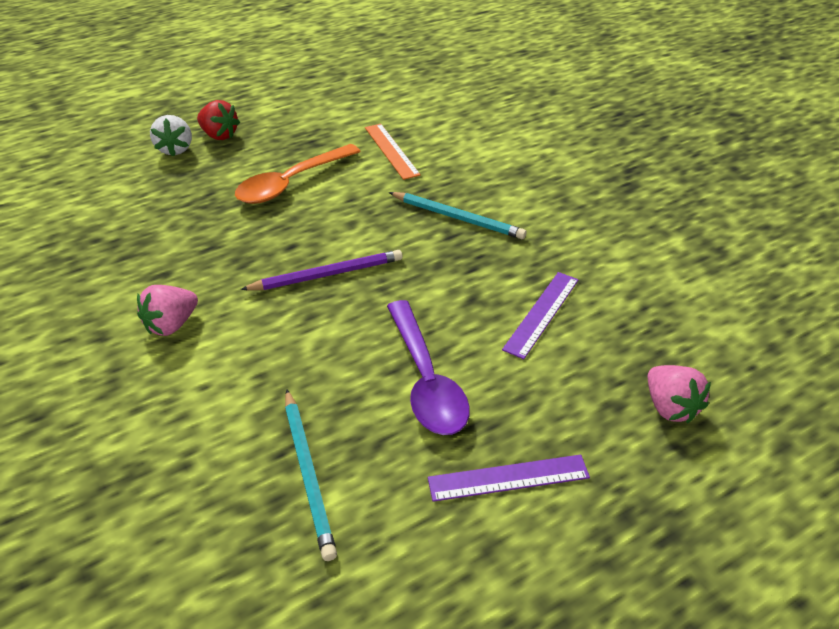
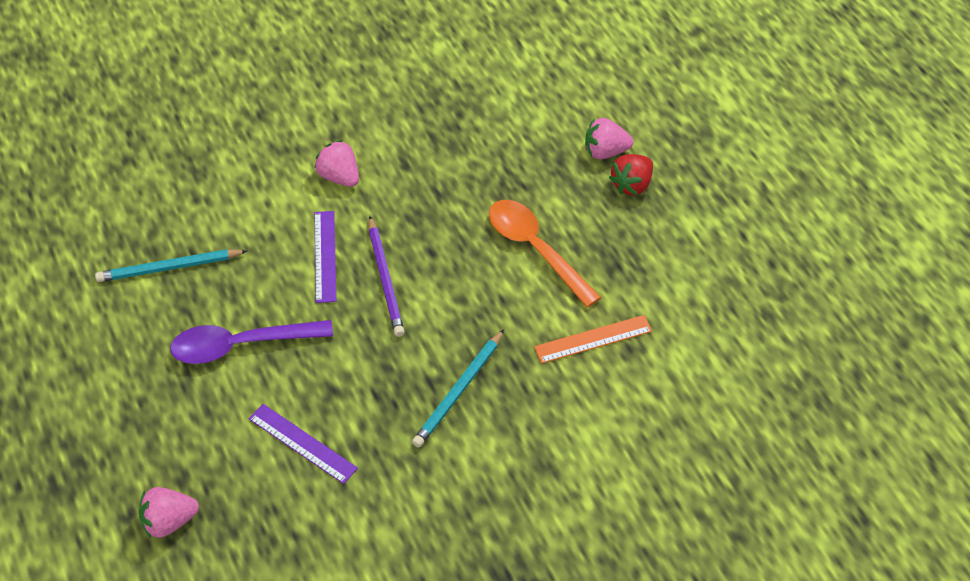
camera: 95 degrees right, 10 degrees up
(175, 149) = (605, 152): white strawberry -> pink strawberry
(508, 478) = (132, 390): purple ruler -> purple ruler (325, 256)

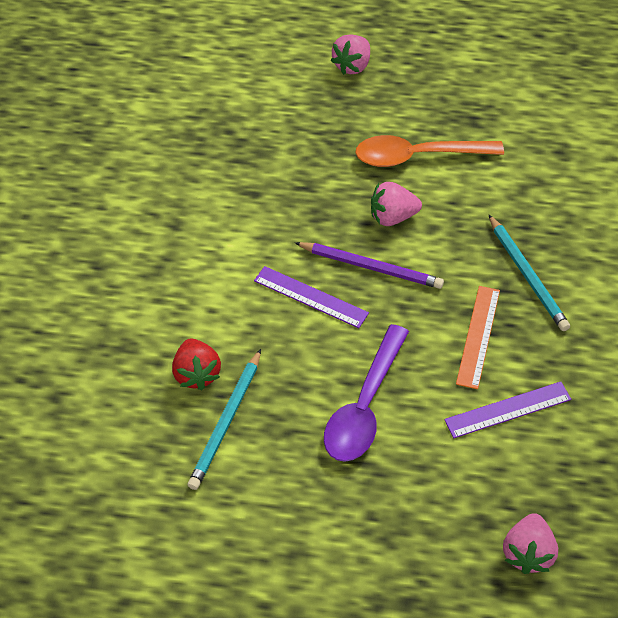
camera: 55 degrees left, 0 degrees up
(339, 177) = (227, 244): pink strawberry -> pink strawberry (392, 217)
(593, 339) = (535, 168): orange ruler -> orange ruler (478, 336)
(632, 185) = (399, 68): red strawberry -> red strawberry (197, 374)

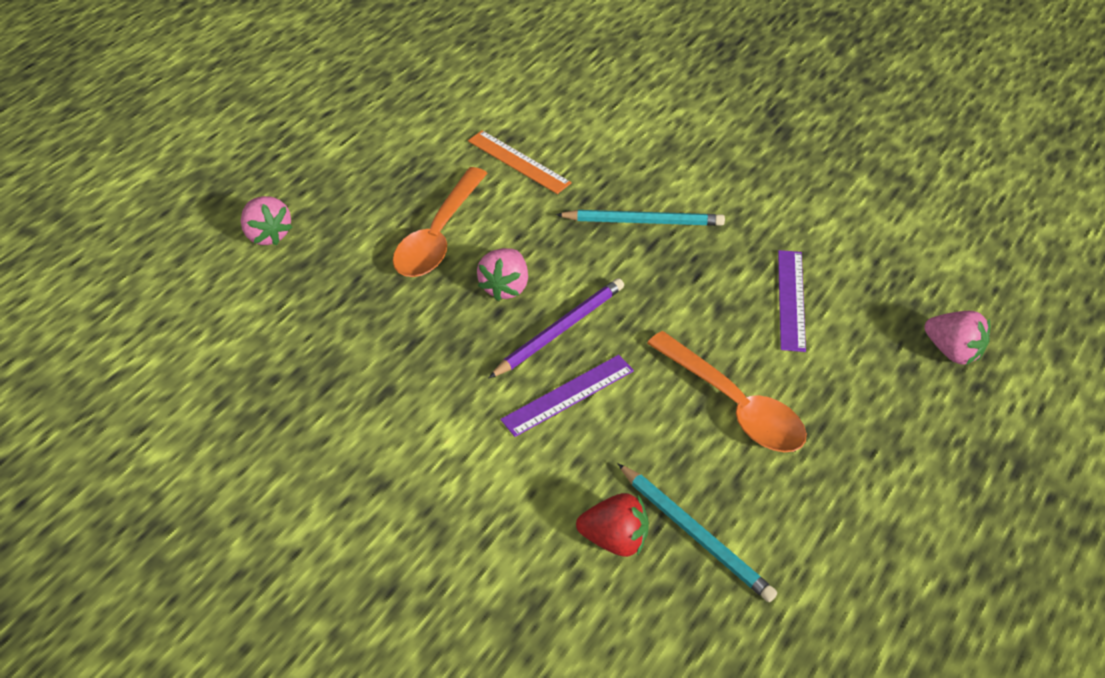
camera: 65 degrees left, 5 degrees down
(365, 406) = (734, 404): purple spoon -> orange spoon
(478, 336) = (695, 285): orange ruler -> orange ruler (518, 162)

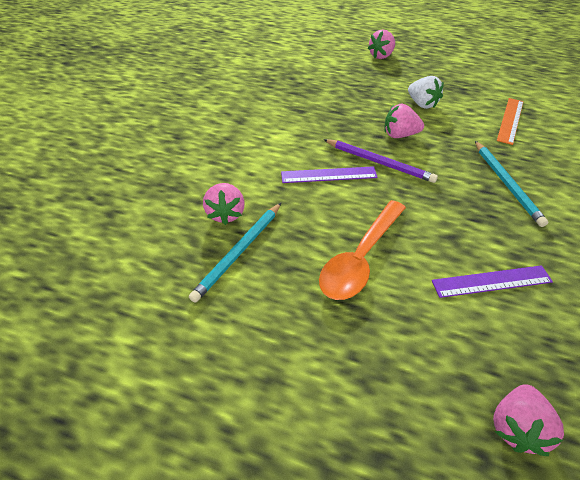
camera: 75 degrees right, 0 degrees up
(438, 235) = (422, 104): orange spoon -> white strawberry
(568, 395) = (329, 175): purple ruler -> purple ruler turned 45 degrees counterclockwise
(615, 539) = (226, 213): red strawberry -> pink strawberry

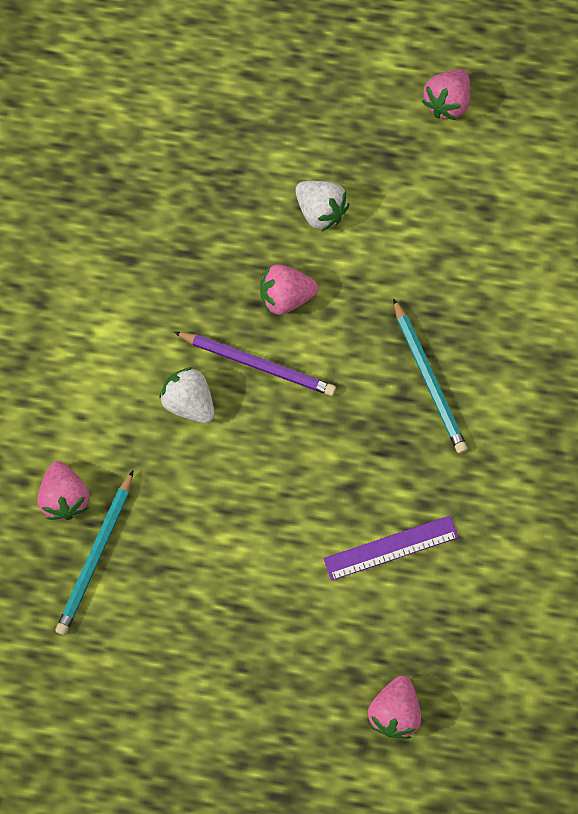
camera: 10 degrees left, 25 degrees up
(329, 175) = (189, 402): purple ruler -> white strawberry
(360, 258) = (241, 540): orange spoon -> none
(381, 56) = (251, 72): pink strawberry -> pink strawberry (447, 102)
(510, 120) = (454, 232): orange ruler -> none

